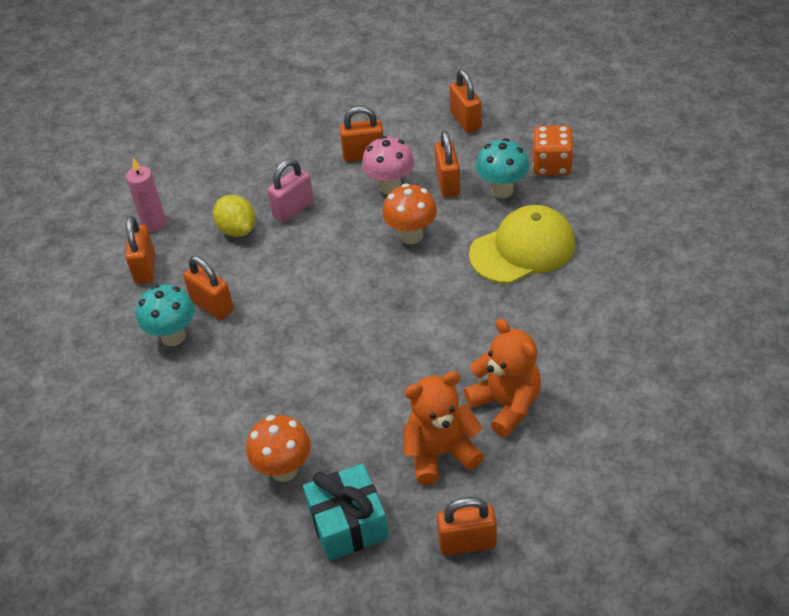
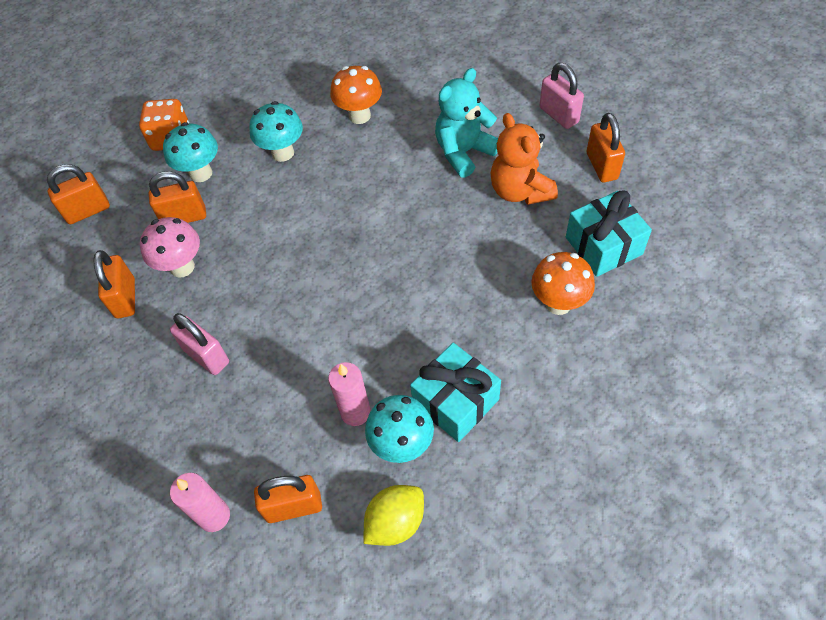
camera: 95 degrees left, 10 degrees up
(201, 376) = (455, 401): none -> turquoise gift
(212, 306) = (355, 412): orange padlock -> pink candle
(237, 229) = (234, 411): yellow lemon -> yellow lemon (395, 522)
(411, 235) = (258, 240): orange mushroom -> orange mushroom (359, 116)
(506, 405) = (464, 152): orange teddy bear -> turquoise teddy bear
(522, 249) = (283, 153): yellow cap -> turquoise mushroom
(559, 509) = (558, 115): none -> pink padlock

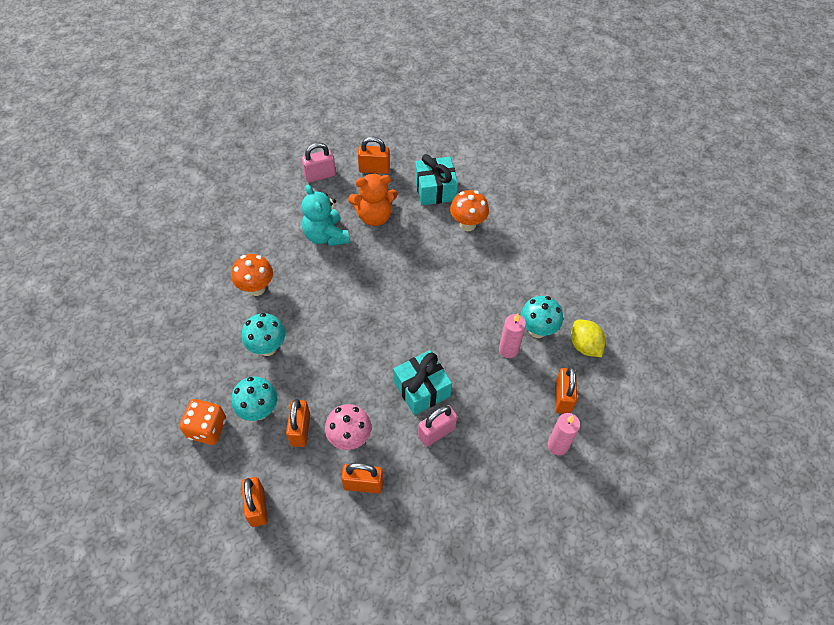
camera: 80 degrees left, 0 degrees up
(455, 401) = (517, 295): turquoise gift -> turquoise gift (422, 389)

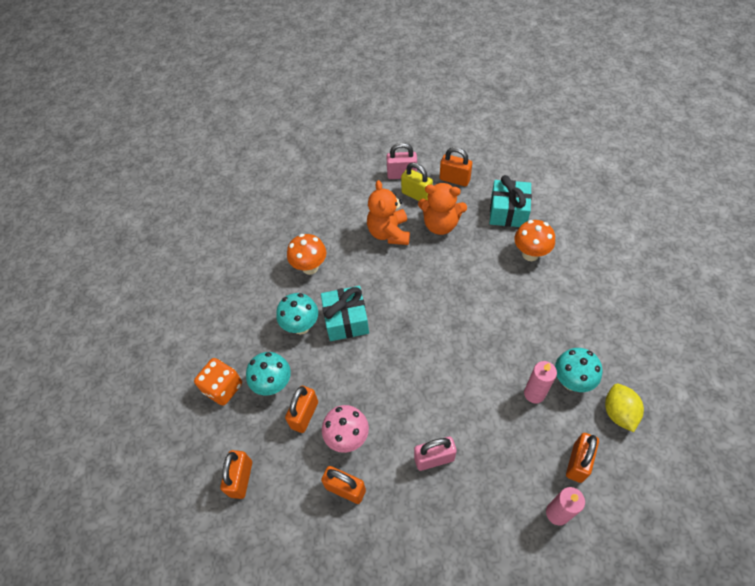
camera: 25 degrees right, 0 degrees up
(326, 235) = (389, 233): turquoise teddy bear -> orange teddy bear
(341, 192) = (416, 195): none -> yellow padlock
(422, 389) = (433, 409): turquoise gift -> turquoise gift (346, 320)

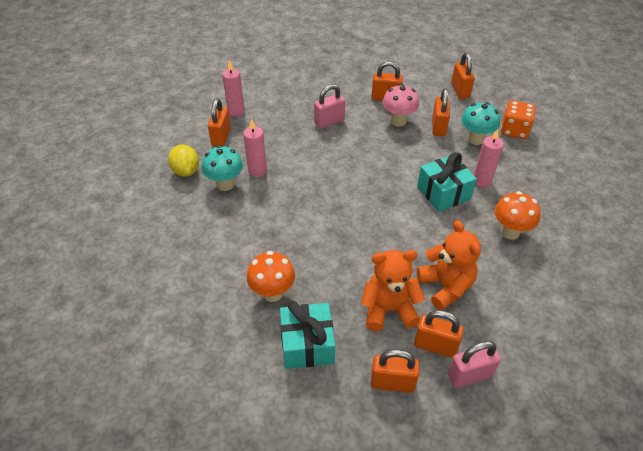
camera: 160 degrees right, 10 degrees down
(301, 326) = (482, 181): turquoise mushroom -> pink candle
(416, 195) = (435, 346): yellow padlock -> orange padlock

